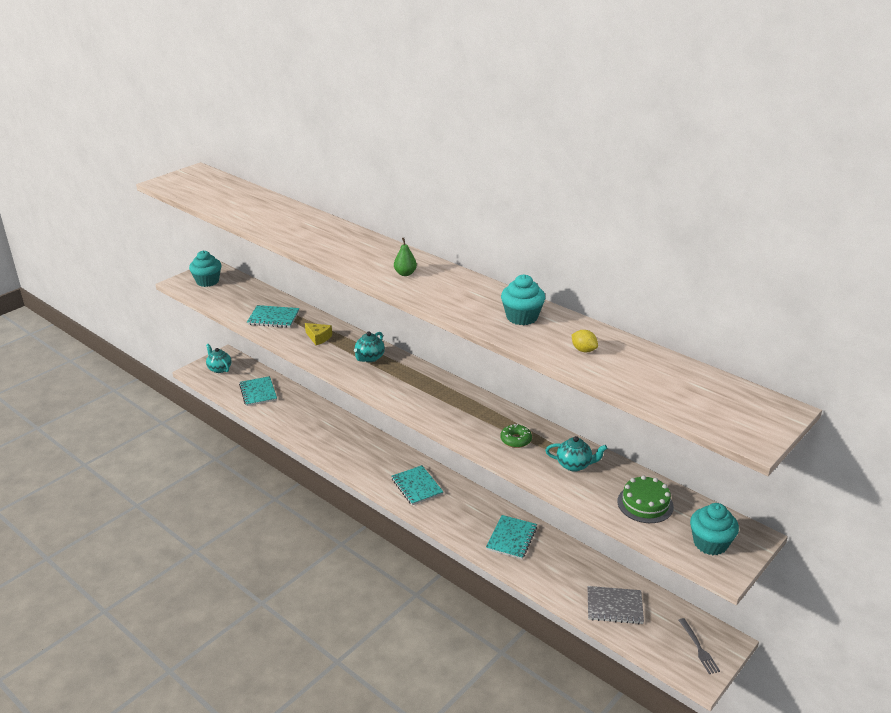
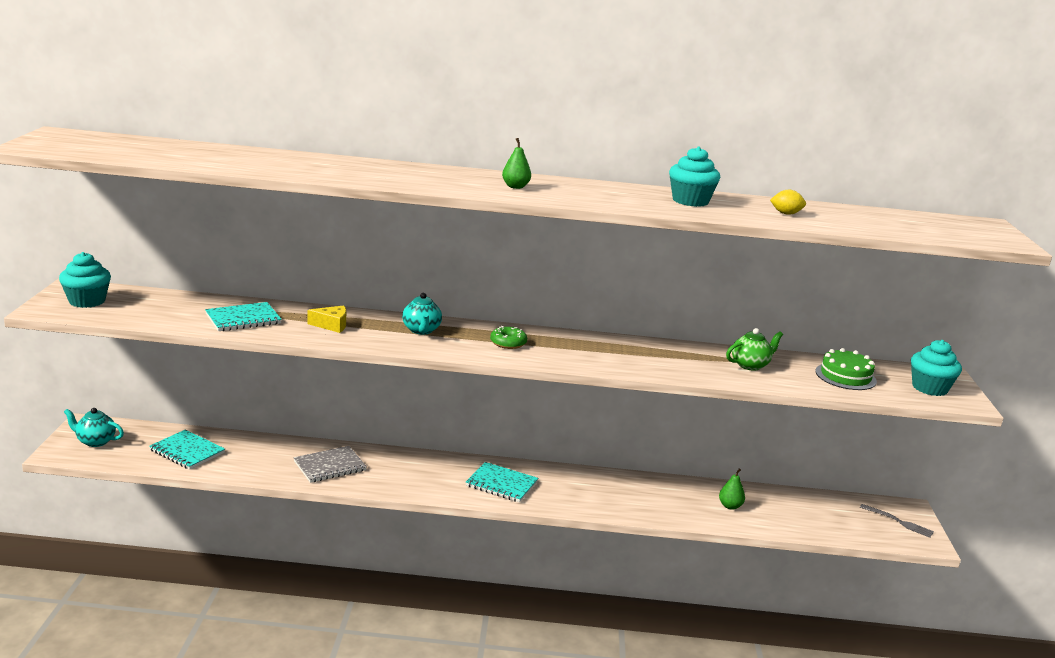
camera: 40 degrees left, 10 degrees down
(511, 538) = (650, 496): turquoise notebook -> none
(516, 440) = (673, 360): green donut -> green donut (508, 343)
(565, 572) = (730, 506): none -> green pear
(574, 465) = (750, 365): turquoise teapot -> green teapot
(614, 606) = (802, 517): grey notebook -> grey notebook (330, 466)

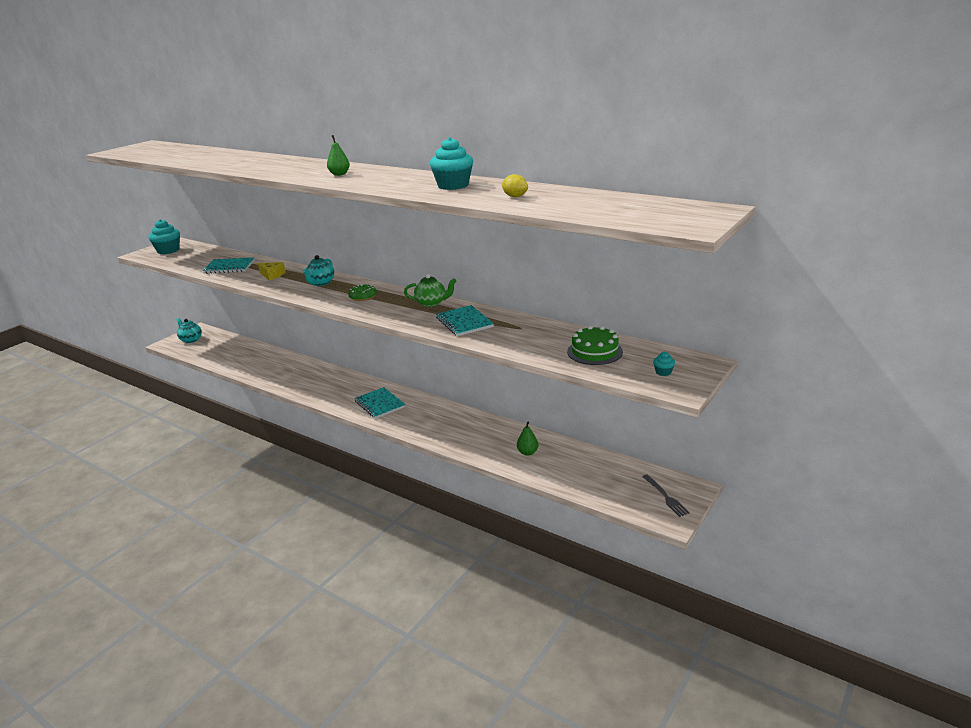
camera: 35 degrees right, 5 degrees up
(187, 451) = (227, 352): turquoise notebook -> turquoise notebook (464, 322)
(330, 466) = (291, 374): grey notebook -> none
(750, 365) = (522, 333): green teapot -> green teapot (431, 303)
(929, 388) = (663, 372): turquoise cupcake -> turquoise cupcake, size x0.45

